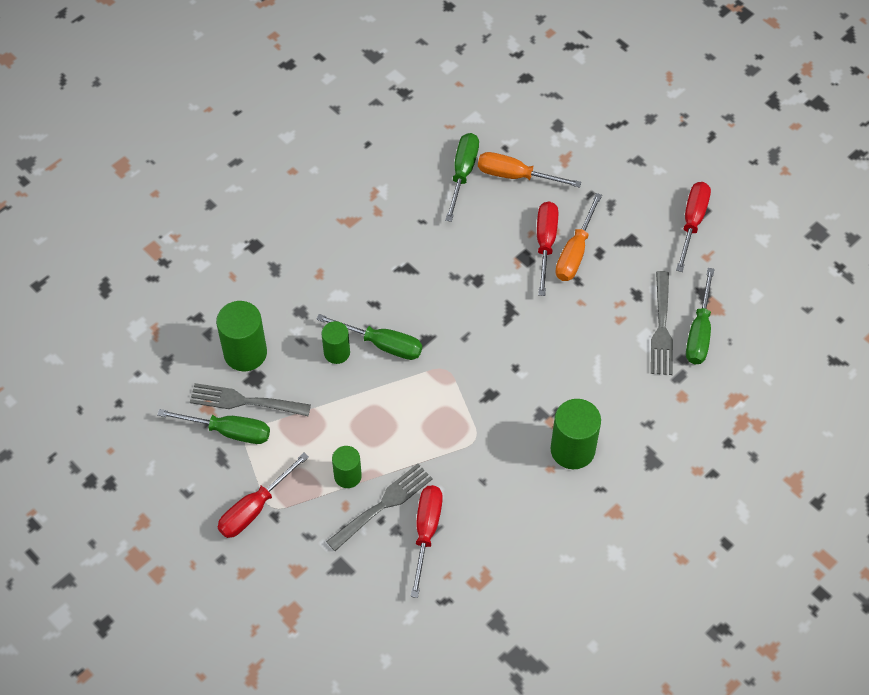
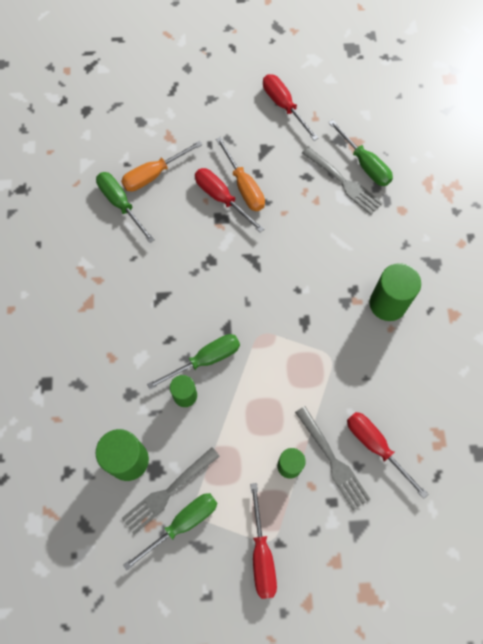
camera: 50 degrees left, 10 degrees up
(382, 506) = (332, 460): grey fork -> grey fork turned 150 degrees clockwise

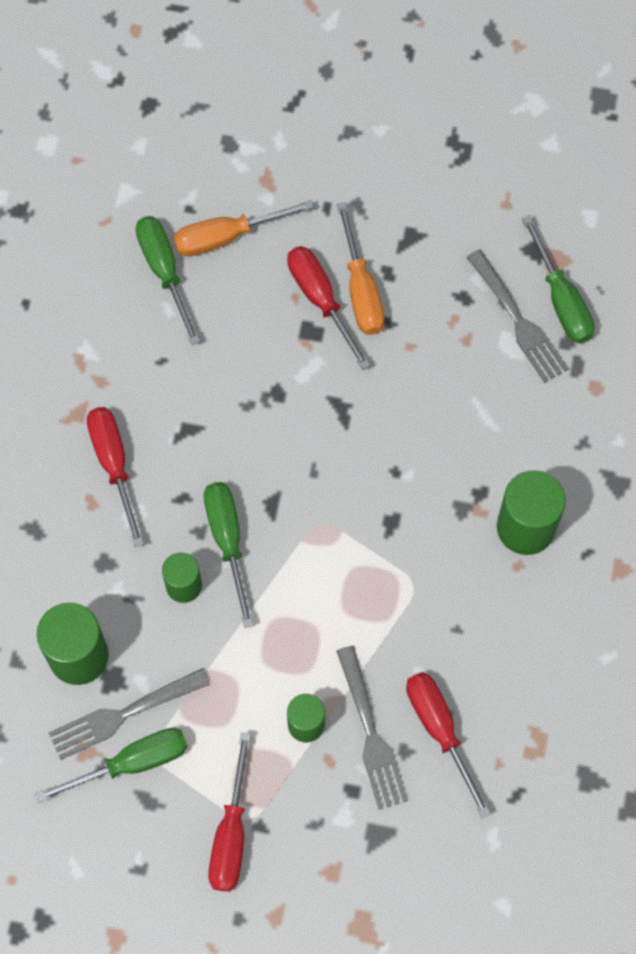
camera: 15 degrees right, 0 degrees up
(205, 360) = (227, 541): green screwdriver -> green screwdriver turned 90 degrees counterclockwise
(283, 106) = (462, 171): red screwdriver -> red screwdriver (114, 465)

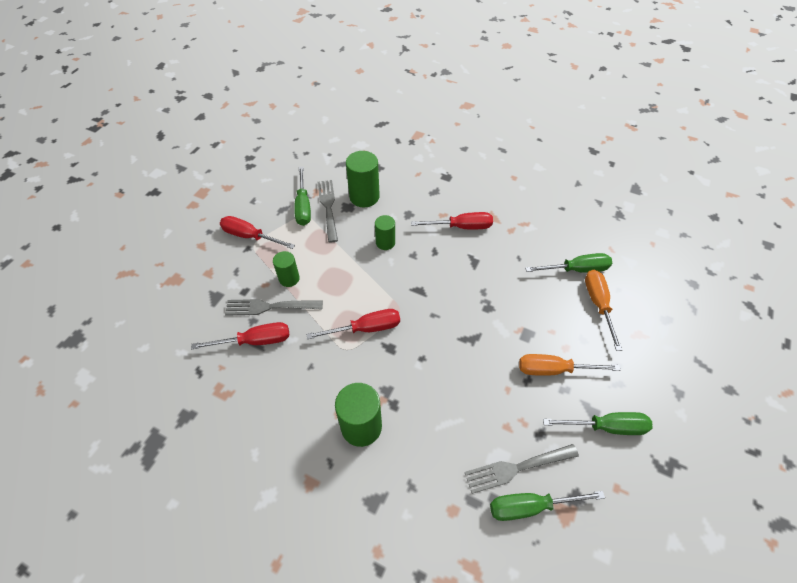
camera: 105 degrees right, 15 degrees down
(227, 541) = (403, 266): green screwdriver -> green screwdriver (606, 427)
(320, 300) = (548, 345): red screwdriver -> red screwdriver (366, 328)

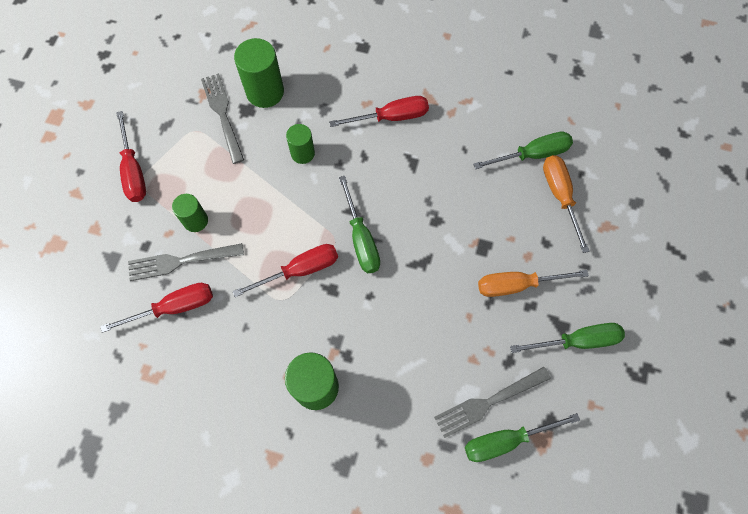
camera: 10 degrees left, 15 degrees up
(250, 236) = (134, 171): red screwdriver -> red screwdriver turned 120 degrees counterclockwise
(303, 206) = (191, 117): green screwdriver -> green screwdriver (361, 239)

